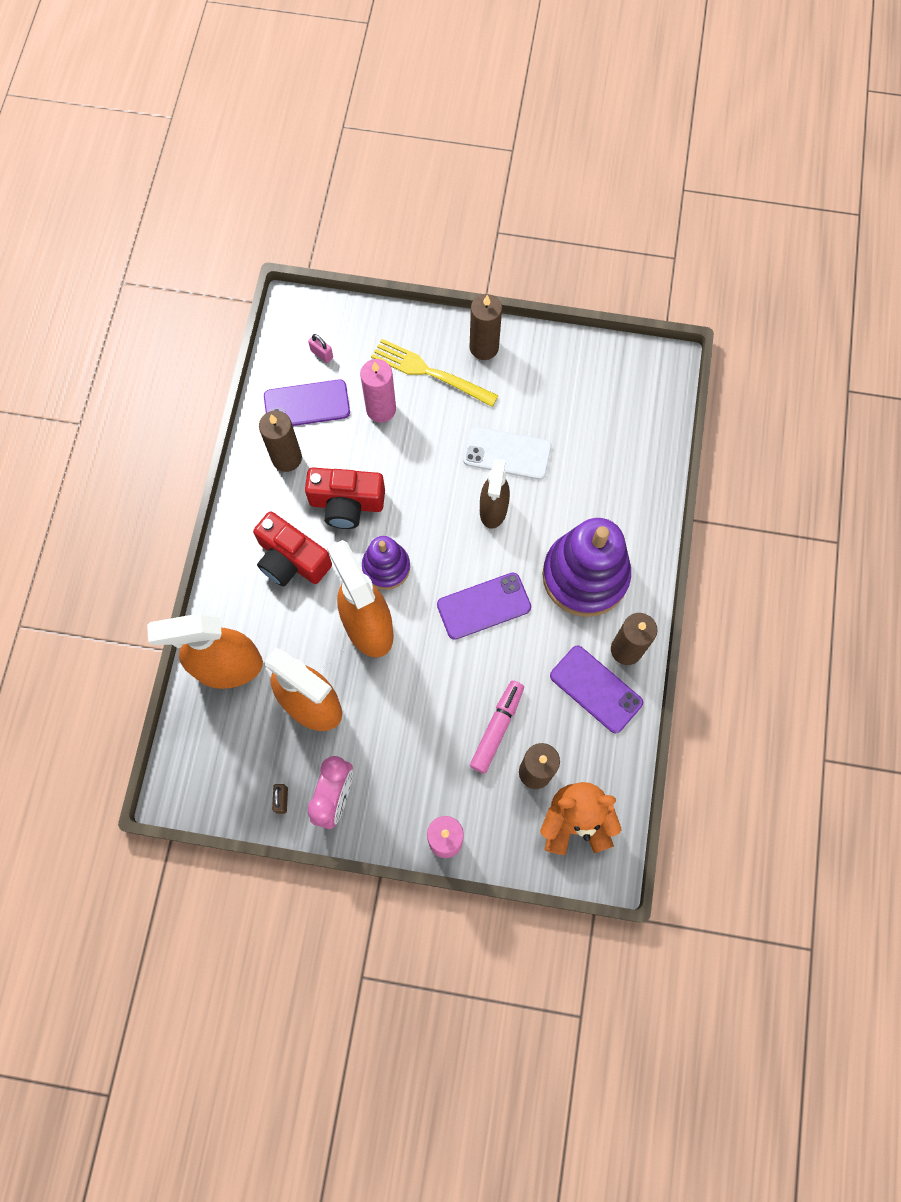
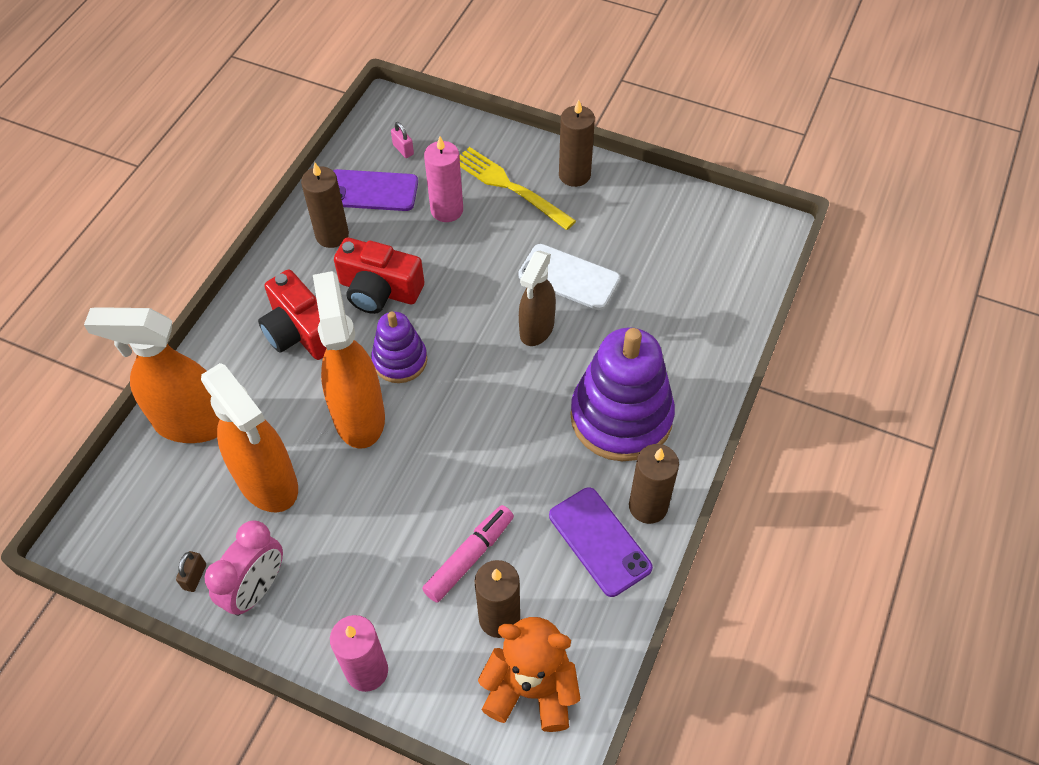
camera: 15 degrees right, 15 degrees down
(483, 606) = (495, 423): purple phone -> none

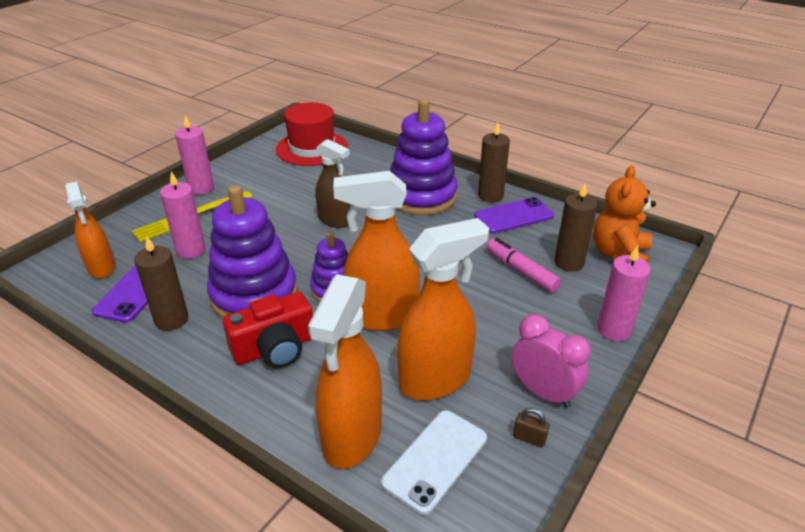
camera: 80 degrees left, 20 degrees down
(379, 290) = (254, 295): red camera -> purple stacking toy
(403, 150) = (101, 268): pink padlock -> orange spray bottle
(569, 277) = (295, 202): white phone -> white phone (435, 460)
(574, 175) = (201, 188): brown candle -> pink candle
(714, 259) = (312, 148): none -> red hat

